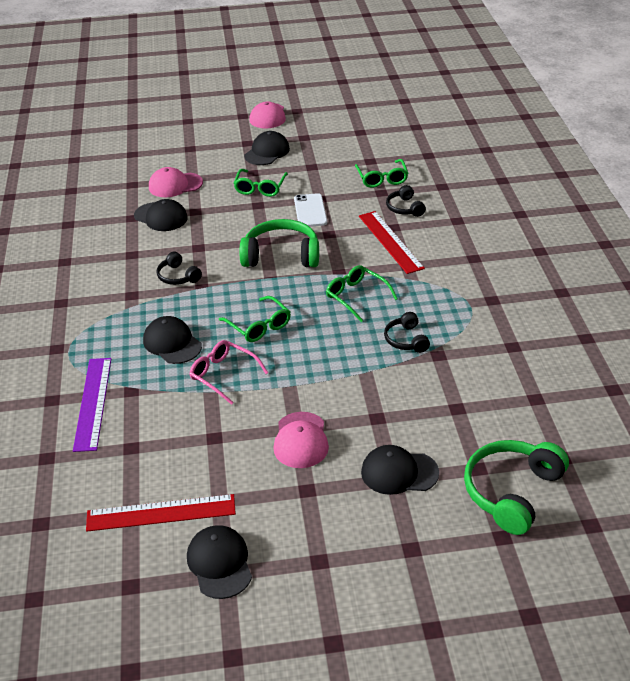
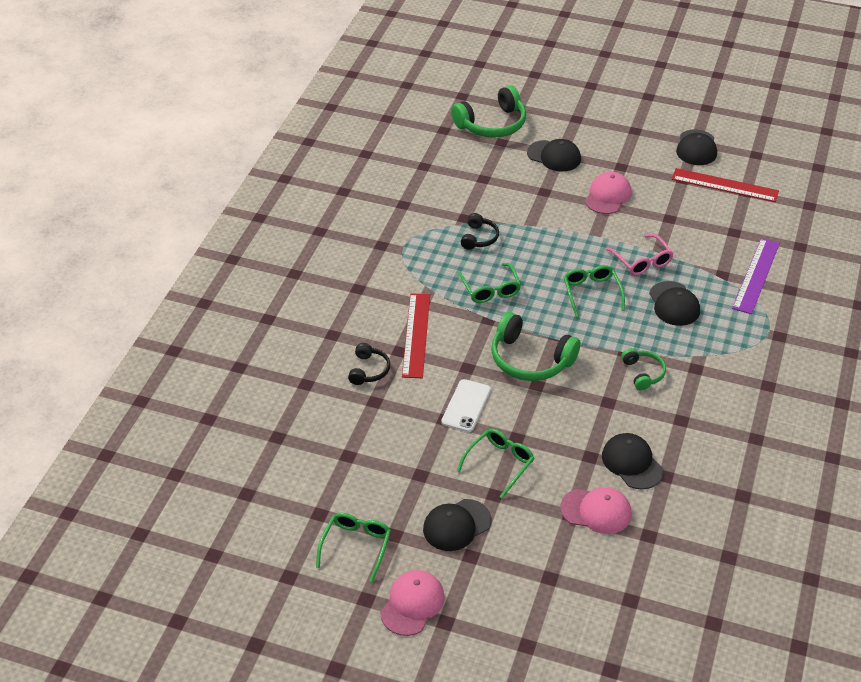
camera: 155 degrees left, 5 degrees up
(178, 276) = (643, 373): black headphones -> green headphones
(382, 178) = (358, 421): green glasses -> green glasses (356, 546)

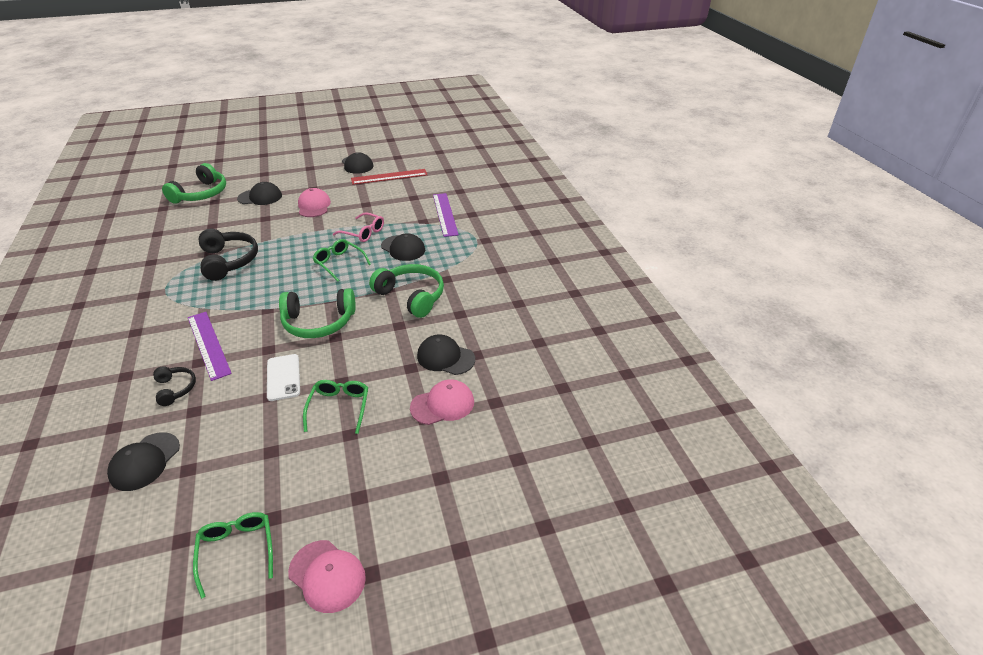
camera: 35 degrees left, 5 degrees down
(412, 604) = (327, 576): pink cap -> pink cap turned 135 degrees clockwise
(416, 335) = (208, 344): red ruler -> purple ruler
(456, 525) = (330, 477): black cap -> black cap (145, 461)
(479, 238) = (228, 261): black headphones -> black headphones, size x1.85
(490, 289) = (257, 289): green glasses -> none
(643, 373) = (411, 296): green headphones -> green headphones, size x1.85

